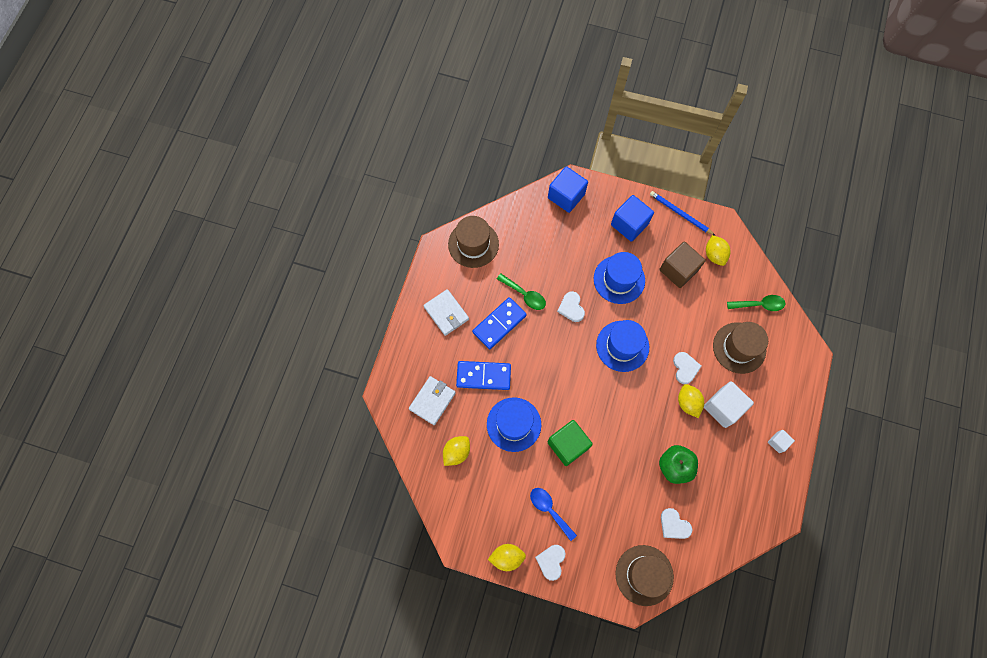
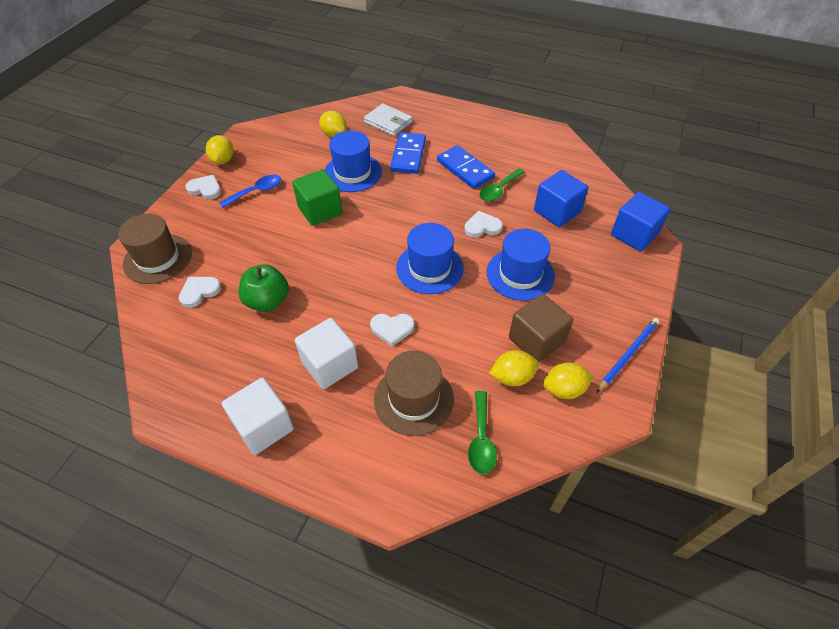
camera: 95 degrees right, 20 degrees down
(446, 313) = (479, 134): white wallet -> none
(473, 244) = (559, 156): brown hat -> none
(629, 224) = (602, 293): blue cube -> blue cube (557, 211)
(688, 403) = (344, 325): yellow lemon -> yellow lemon (512, 377)
(778, 442) = (264, 426): white cube -> white cube, size x1.95

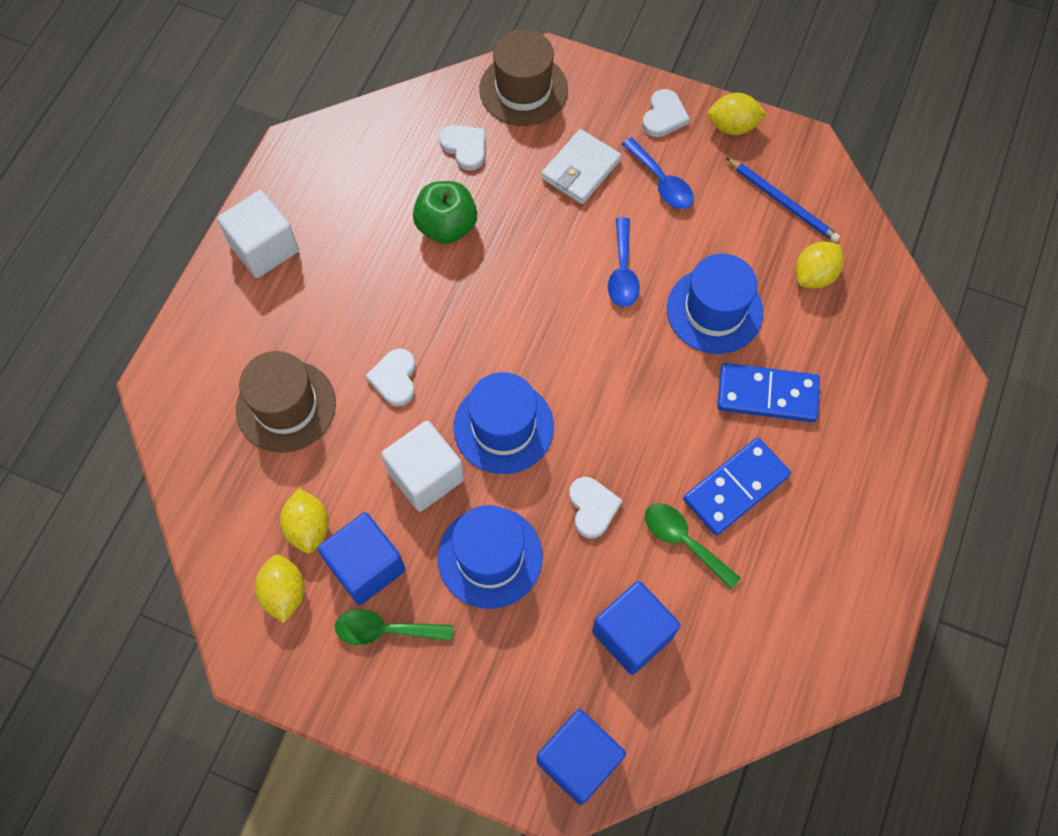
camera: 90 degrees right, 15 degrees up
(320, 210) = (622, 271): green cube -> blue spoon
(330, 365) = (342, 308): white cube -> white cube (425, 476)
(388, 122) = (860, 360): white wallet -> white wallet (580, 169)
(481, 439) = (224, 483): green spoon -> green spoon (386, 630)
(536, 340) = (366, 566): brown cube -> blue cube
(628, 354) = (334, 693): blue pencil -> blue pencil (783, 202)

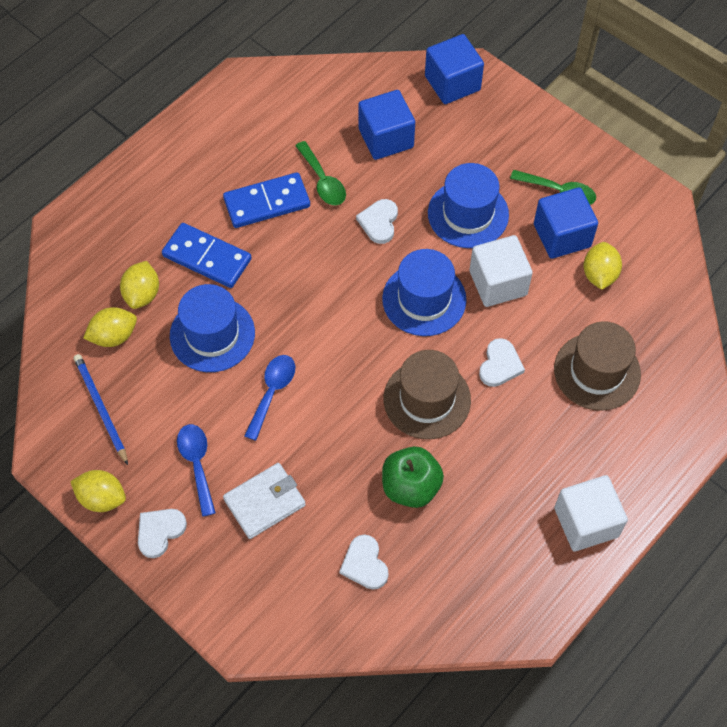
camera: 160 degrees left, 5 degrees down
(284, 593) = (627, 237): yellow lemon -> yellow lemon (142, 294)
(523, 89) = (282, 611): brown hat -> brown hat (427, 399)

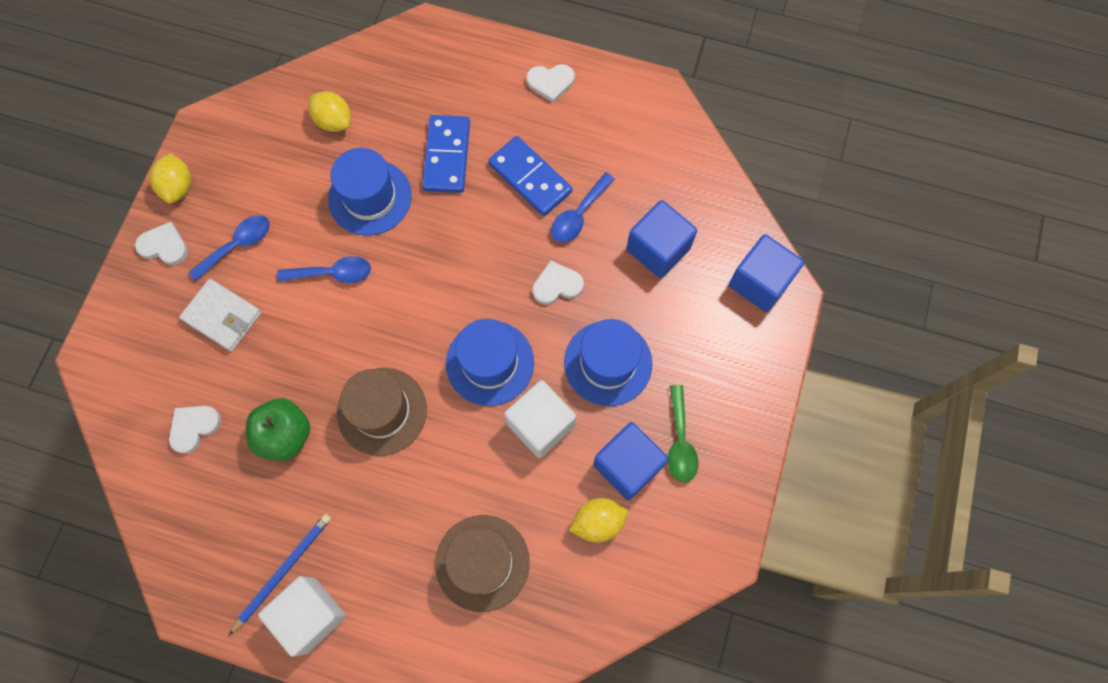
camera: 65 degrees right, 10 degrees up
(101, 408) = (261, 145): blue pencil -> blue pencil (283, 571)
(142, 294) = (385, 123): yellow lemon -> none
(322, 181) = (579, 214): green spoon -> blue spoon
(500, 365) = (448, 464): white heart -> white heart (550, 83)

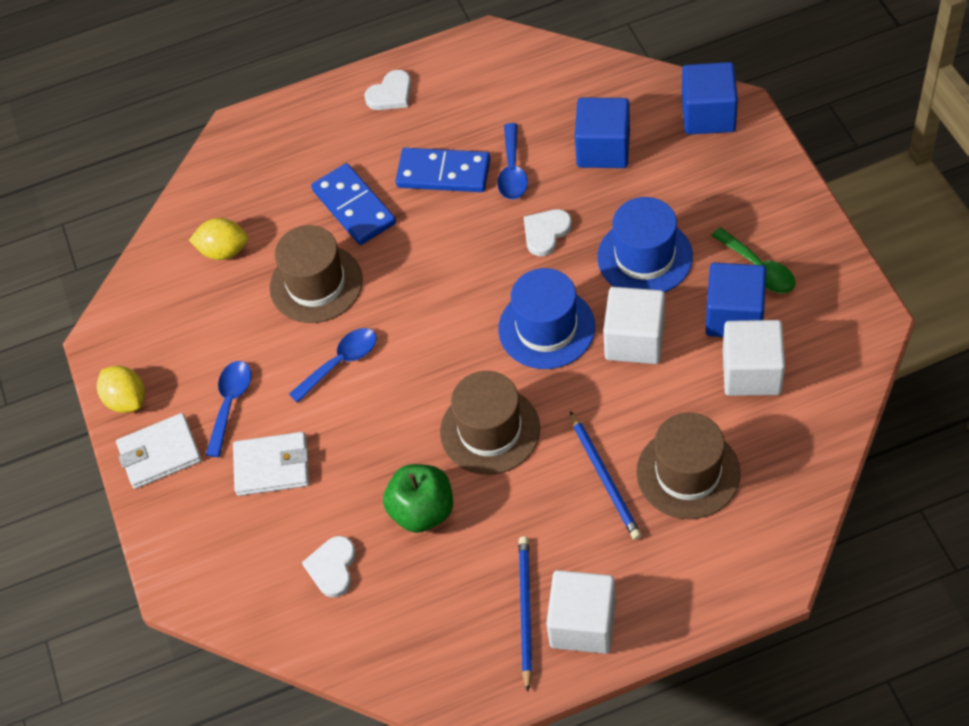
camera: 30 degrees left, 15 degrees down
(164, 246) = (160, 453): white heart -> white wallet
(370, 197) = (316, 284): blue hat -> brown hat
(423, 516) = (605, 478): none -> blue pencil
(598, 522) = (751, 372): yellow lemon -> white cube

